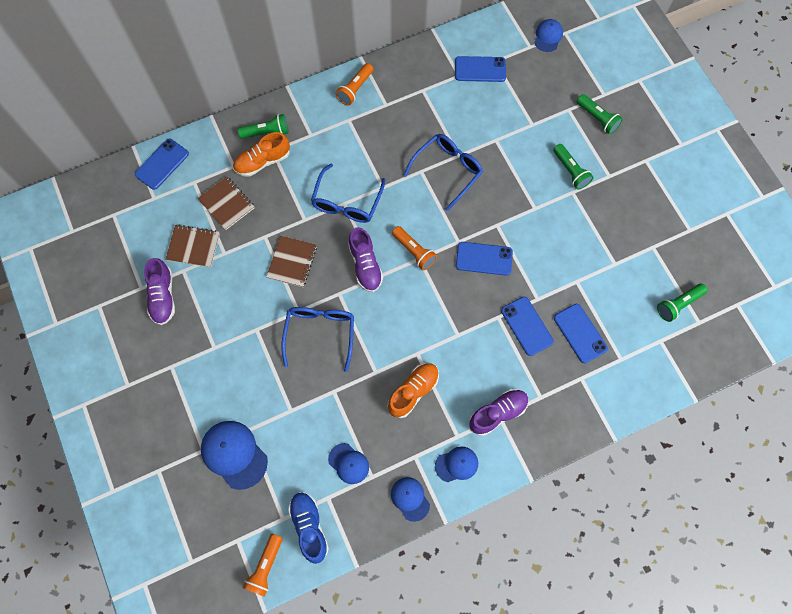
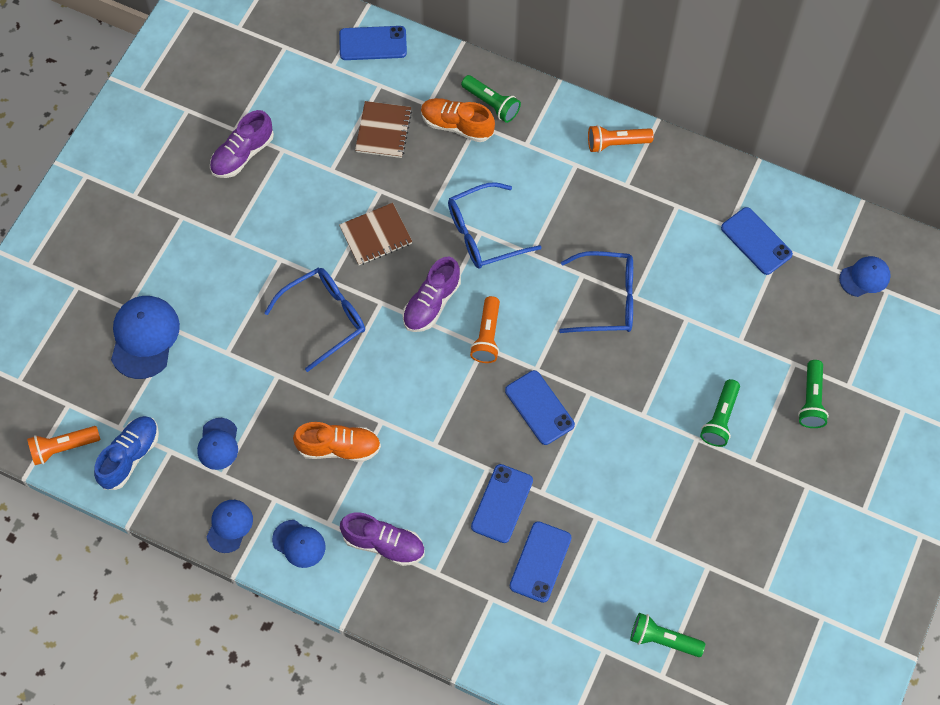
camera: 50 degrees right, 5 degrees down
(193, 246) = (314, 139): brown notebook -> none

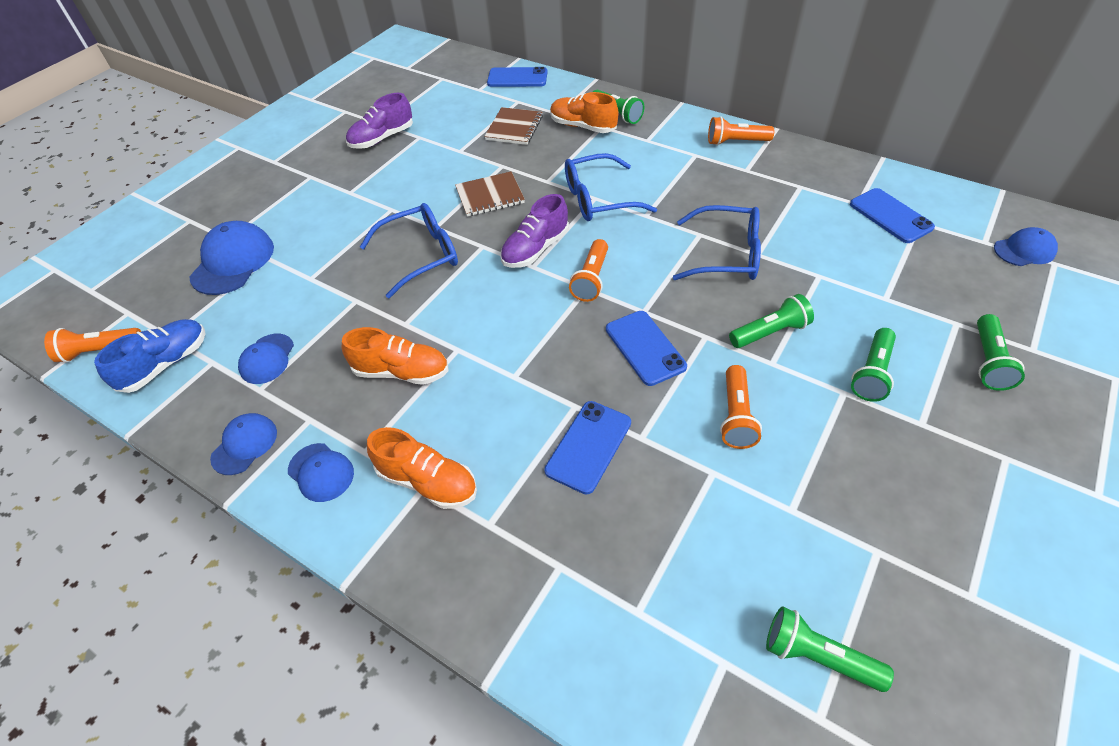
camera: 10 degrees right, 15 degrees down
(384, 544) = (428, 481): purple shoe -> orange shoe
(540, 562) = (633, 523): blue phone -> none
(613, 467) = (736, 416): none -> orange flashlight
(642, 384) = (770, 332): none -> green flashlight

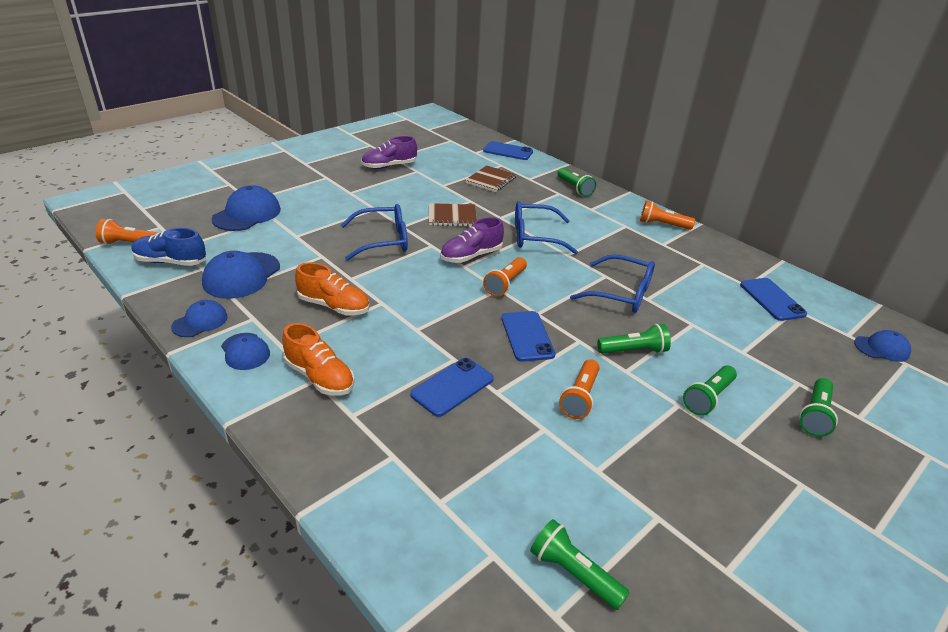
camera: 10 degrees right, 15 degrees down
(166, 364) = (171, 262): blue shoe -> blue shoe turned 135 degrees counterclockwise
(267, 359) = (241, 275): blue cap -> blue cap, size x1.67
(583, 126) = (544, 190): orange shoe -> none

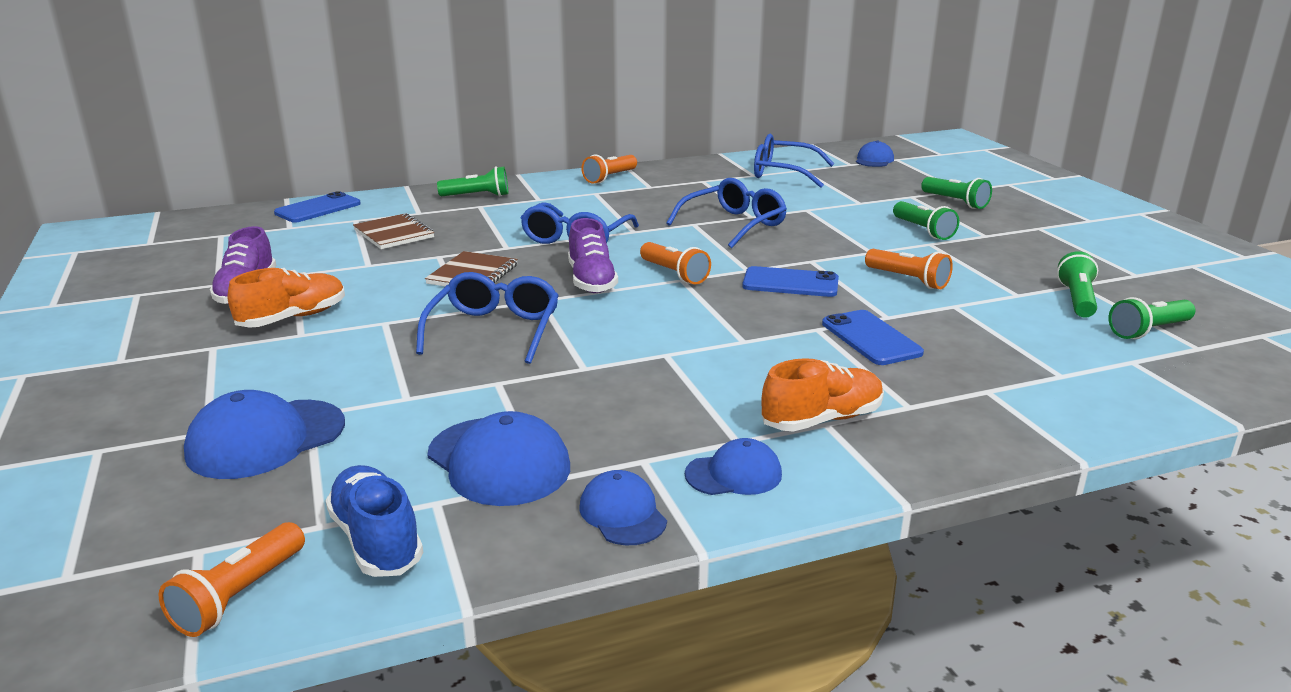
camera: 65 degrees left, 10 degrees down
(171, 262) = (376, 540): blue shoe -> blue shoe turned 120 degrees clockwise
(247, 214) = (266, 439): blue cap -> blue cap turned 90 degrees counterclockwise
(334, 306) = (652, 389): orange shoe -> orange shoe (293, 318)
(634, 351) = (840, 241): green flashlight -> green flashlight (1077, 299)
(772, 299) = (783, 173): blue phone -> blue glasses

